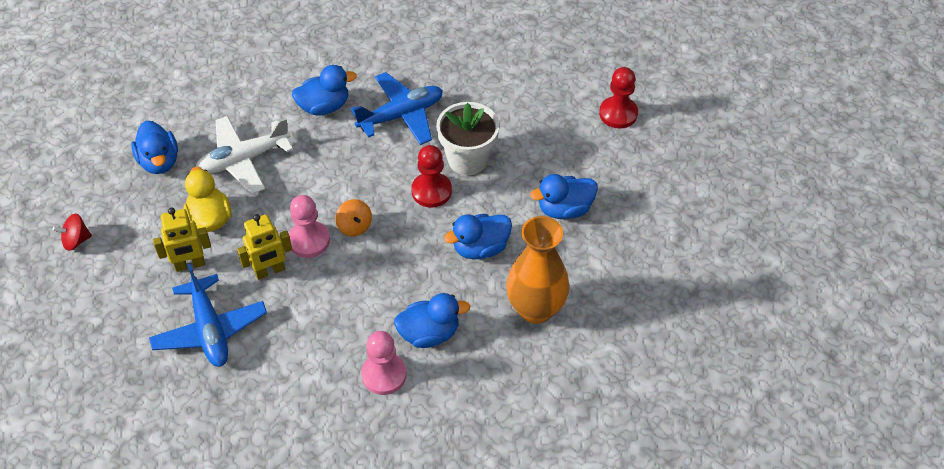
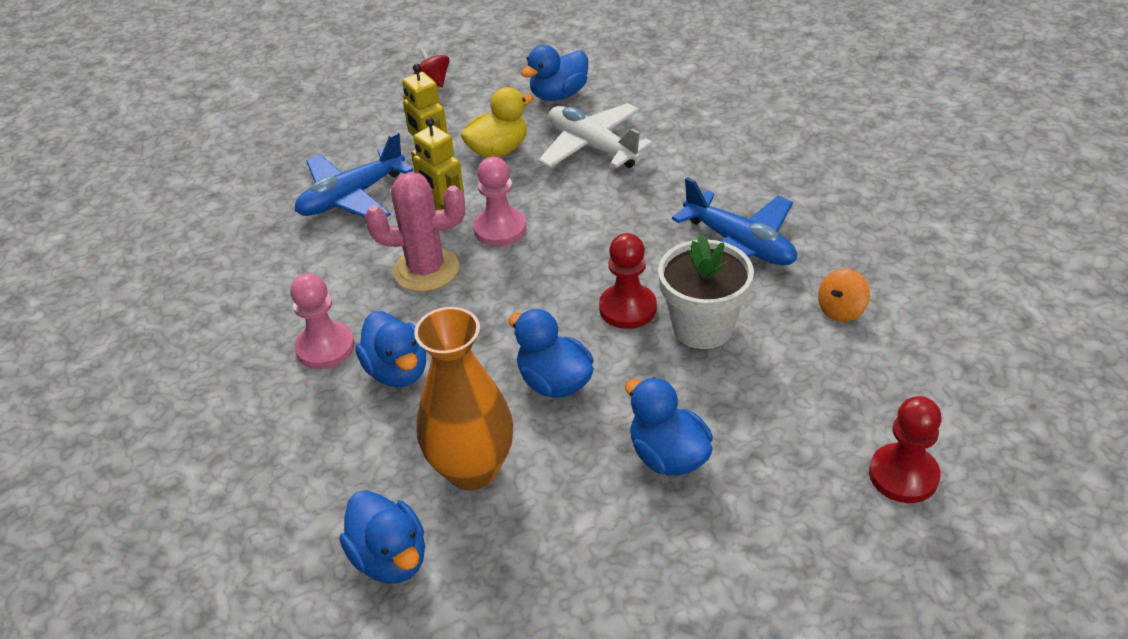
camera: 75 degrees right, 10 degrees down
(324, 106) = (710, 179): blue duck -> blue duck (390, 558)
(330, 296) = (426, 270): none -> pink cactus
(354, 226) = (538, 258): orange spinning top -> orange spinning top (841, 310)

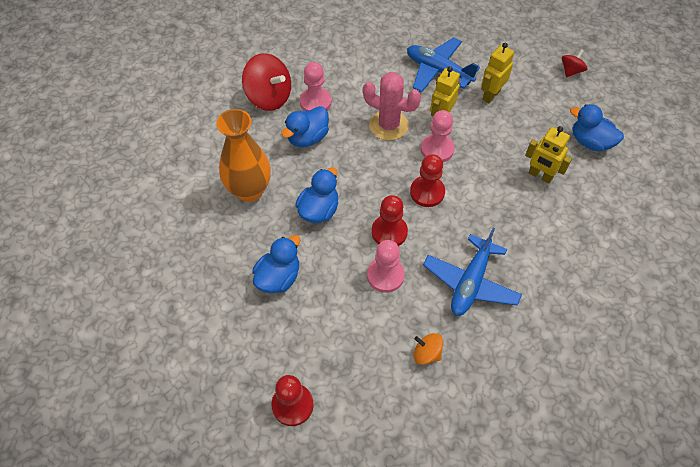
camera: 70 degrees right, 15 degrees up
(274, 409) = (269, 97): none -> red spinning top
(390, 558) = (190, 174): blue duck -> none
(426, 270) = (388, 125): pink cactus -> pink cactus turned 45 degrees counterclockwise
(498, 150) = (513, 126): yellow duck -> none
(573, 255) = (427, 192): none -> red pawn
(592, 146) = (540, 176): white plane -> yellow robot
(702, 327) = (385, 275): white flower pot -> pink pawn

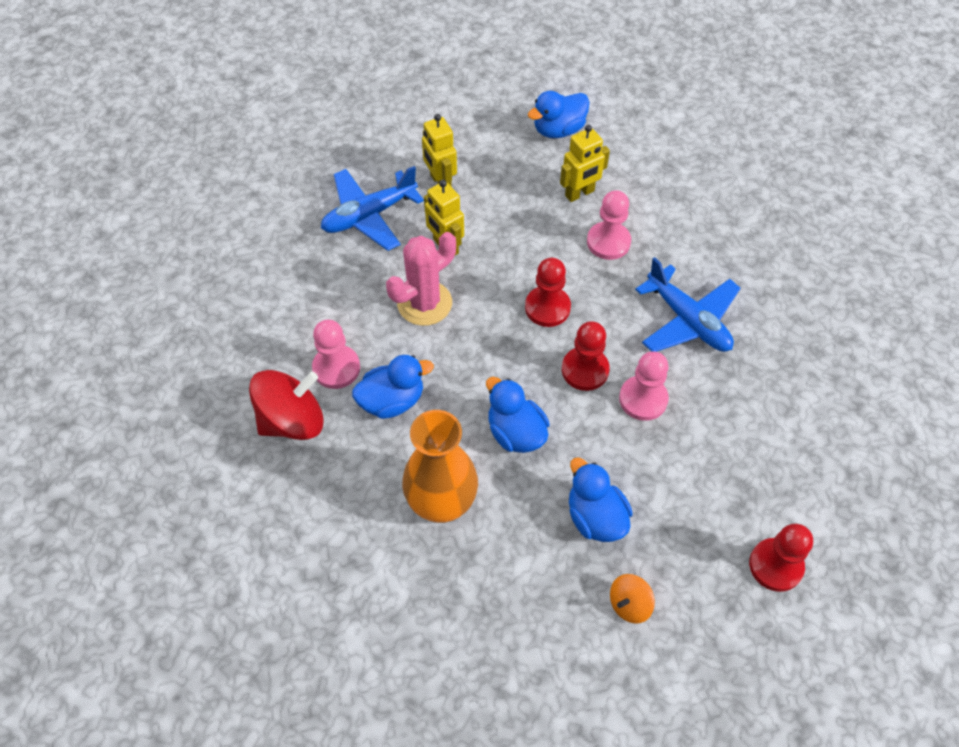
camera: 65 degrees left, 0 degrees up
(307, 138) = (392, 401): blue duck -> blue duck turned 90 degrees counterclockwise
(426, 354) = (759, 401): orange spinning top -> orange spinning top (629, 604)
(437, 149) = (490, 270): pink pawn -> pink pawn (608, 242)
(571, 71) = (450, 96): red spinning top -> none

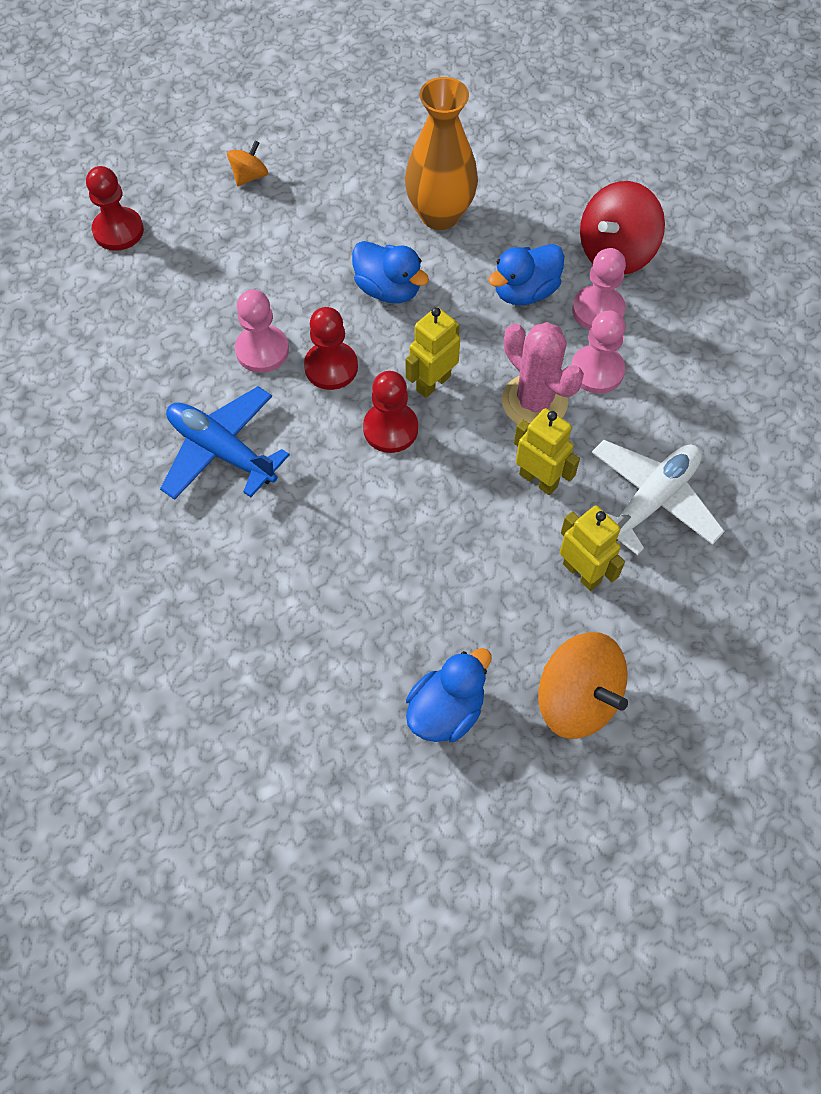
camera: 165 degrees right, 5 degrees up
(369, 215) = (652, 500): blue plane -> white plane
(424, 303) = (534, 401): pink cactus -> pink cactus turned 75 degrees counterclockwise
(474, 119) = (577, 699): none -> orange spinning top
(579, 193) = (388, 601): yellow robot -> yellow robot (433, 383)
(595, 517) = (292, 234): blue duck -> none
(608, 242) = (335, 534): pink pawn -> pink pawn (597, 371)

